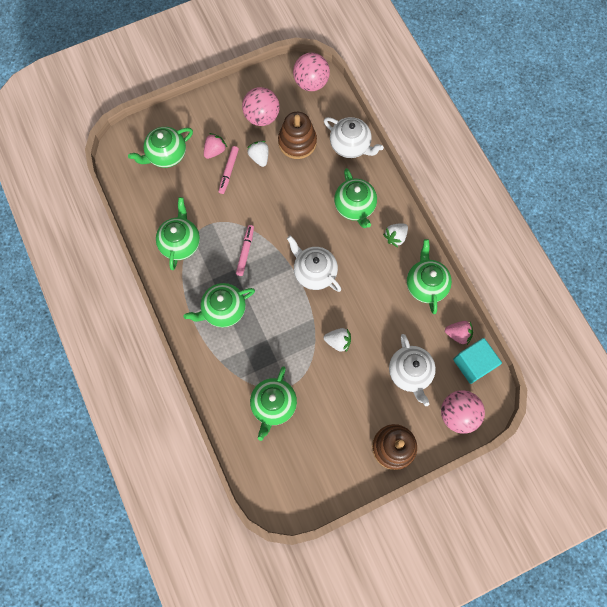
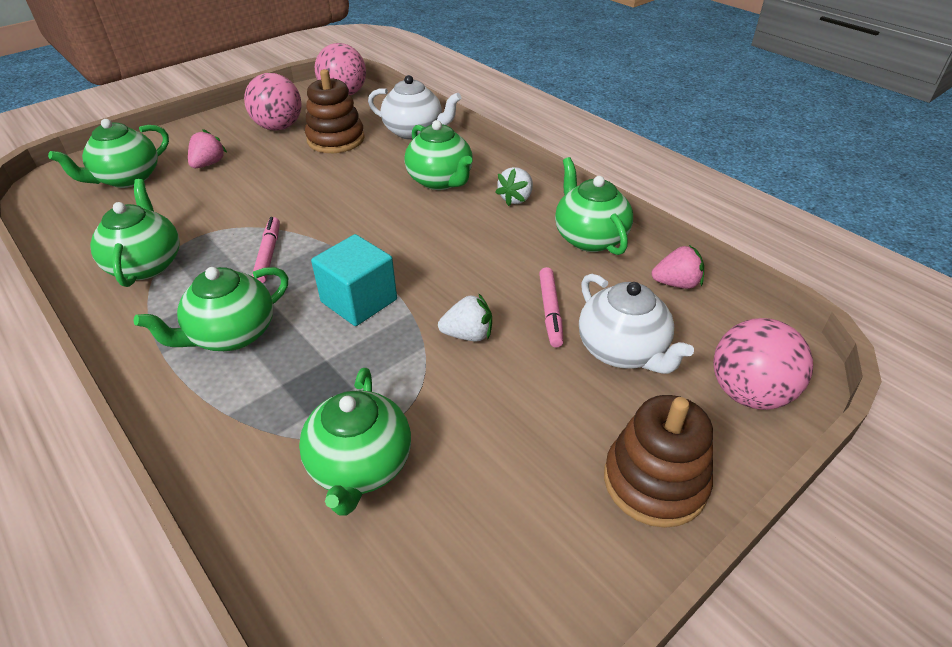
camera: 15 degrees left, 30 degrees down
(228, 171) = (232, 179): pink marker -> pink marker (550, 311)
(259, 157) = (280, 160): white strawberry -> none
(314, 272) = (396, 257): white teapot -> none
(473, 364) = (726, 315): turquoise cube -> turquoise cube (359, 301)

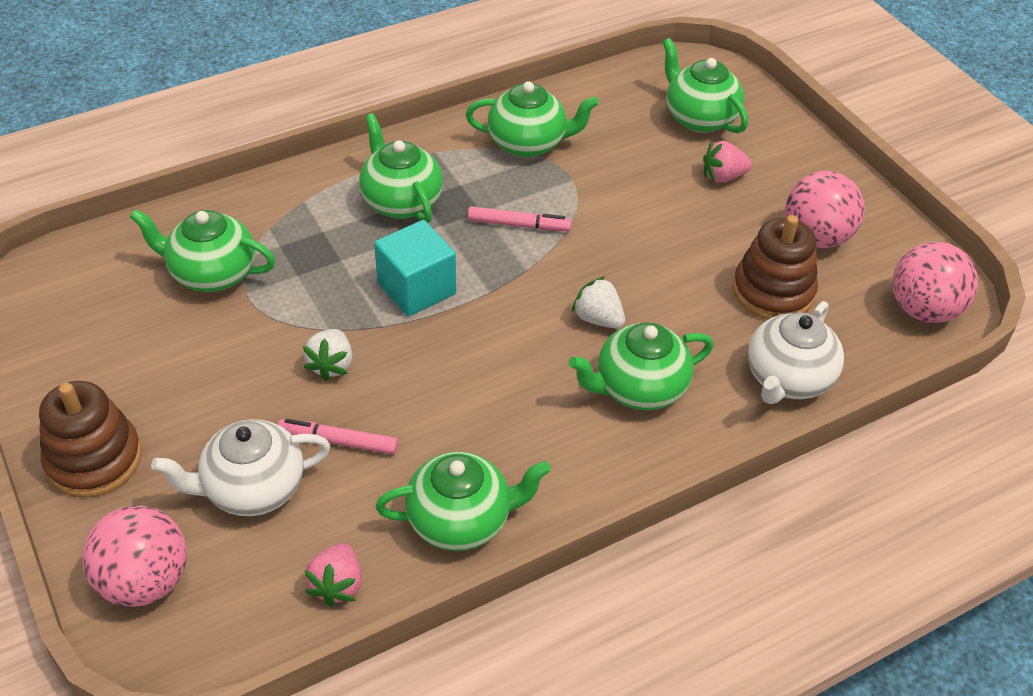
camera: 100 degrees right, 5 degrees up
(208, 164) = (723, 177): pink strawberry -> pink strawberry turned 135 degrees clockwise
(516, 199) = (575, 462): white strawberry -> white strawberry (598, 319)

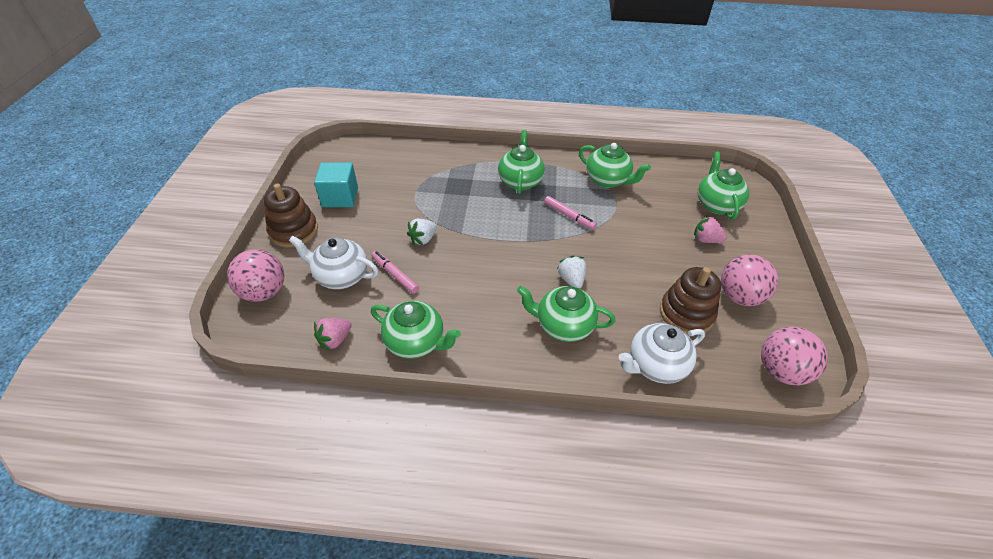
camera: 35 degrees right, 0 degrees up
(212, 274) = (409, 177): green teapot -> none
(416, 288) = (492, 223): turquoise cube -> turquoise cube (340, 197)

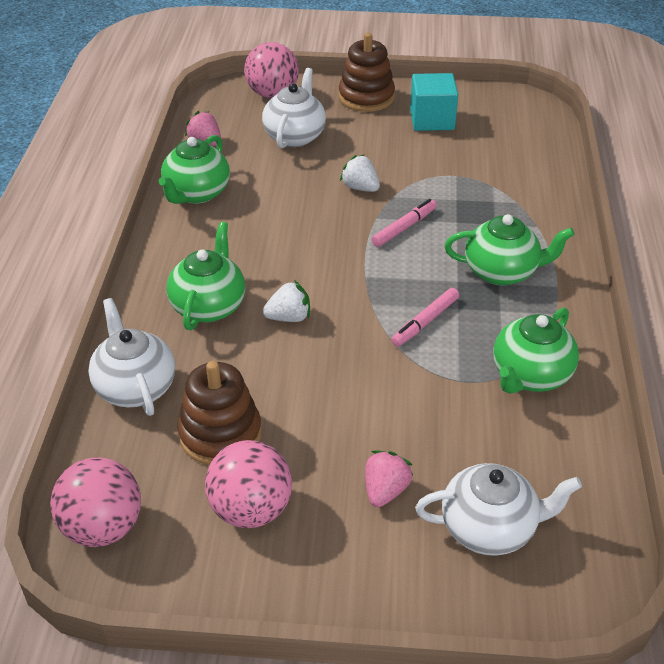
camera: 90 degrees right, 5 degrees down
(395, 275) = (297, 172): pink marker -> pink marker (404, 228)
(716, 204) = (490, 528): green teapot -> white teapot

